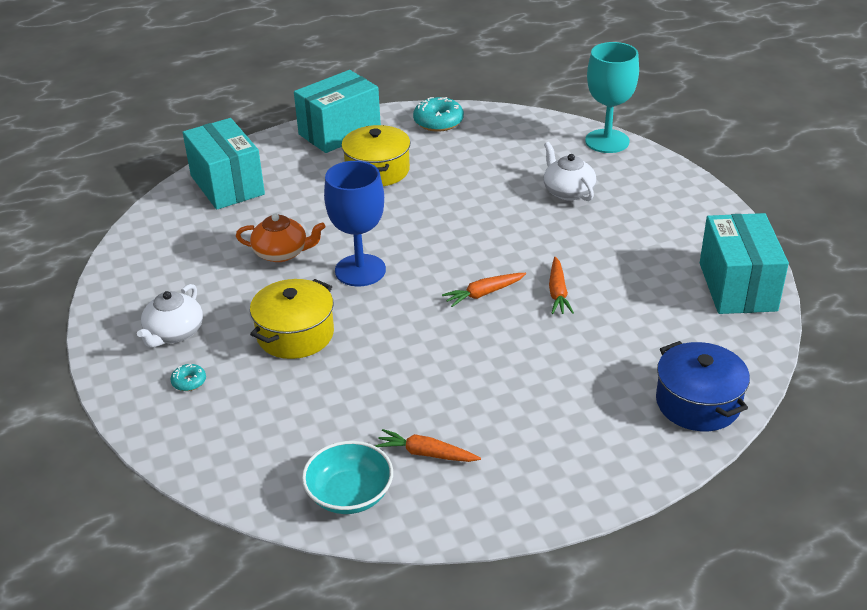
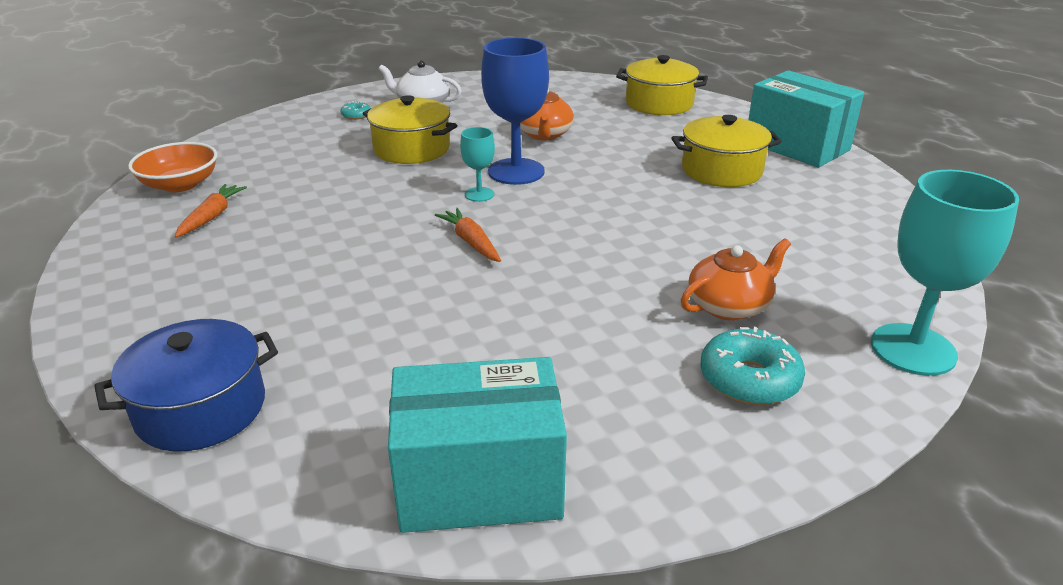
camera: 85 degrees right, 5 degrees down
(227, 185) = (659, 104): turquoise box -> yellow pot
(349, 494) = (180, 184): turquoise bowl -> orange bowl
(402, 290) = (479, 194): none -> turquoise goblet
(438, 122) = (867, 202): turquoise donut -> turquoise donut (749, 379)
(558, 292) = (471, 294): orange carrot -> none
(568, 191) = (729, 306): white teapot -> orange teapot

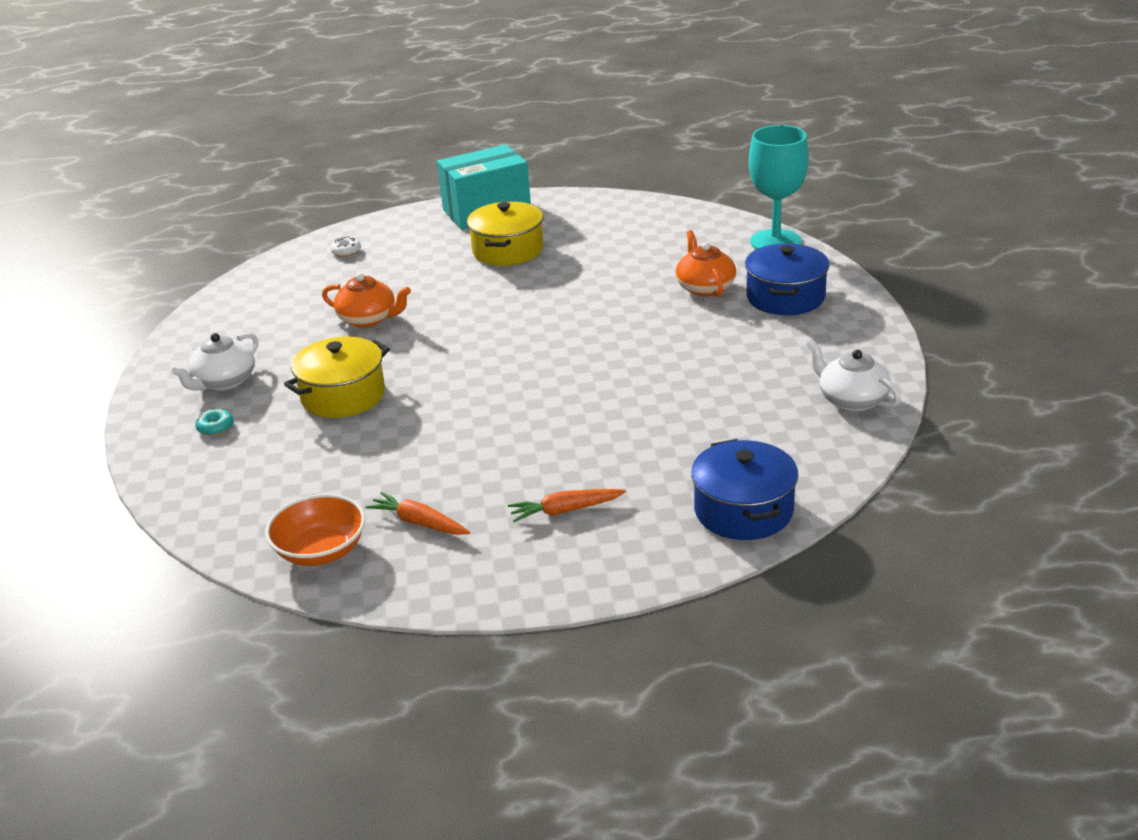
camera: 70 degrees left, 0 degrees up
(471, 242) = (560, 378): orange carrot -> orange carrot (565, 510)
(479, 194) = (474, 366): turquoise goblet -> none
(479, 483) = (852, 400): turquoise box -> white teapot
(516, 171) = (440, 343): blue goblet -> none
(659, 104) = (346, 251): yellow pot -> white donut
(749, 379) = (785, 297): turquoise donut -> blue pot

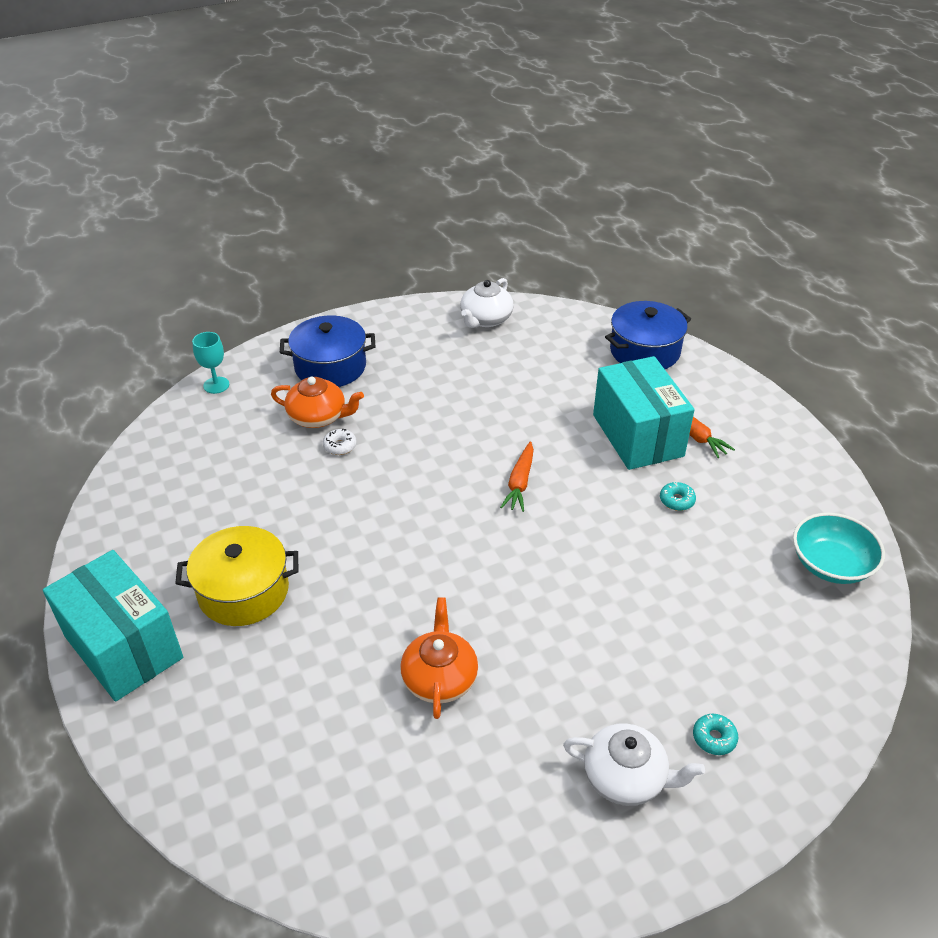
camera: 110 degrees left, 10 degrees up
(320, 550) = (831, 564): orange bowl -> turquoise bowl
(343, 396) = (605, 639): yellow pot -> none
(346, 251) = (255, 781): white donut -> white donut (340, 446)
(419, 523) = (759, 513): orange carrot -> orange carrot (520, 483)
(471, 471) = (676, 500): none -> turquoise donut
(584, 468) = (637, 435): none -> turquoise box
(705, 287) = (318, 417): orange teapot -> orange teapot turned 135 degrees counterclockwise
(775, 242) = (216, 385): turquoise goblet -> turquoise goblet, size x0.50

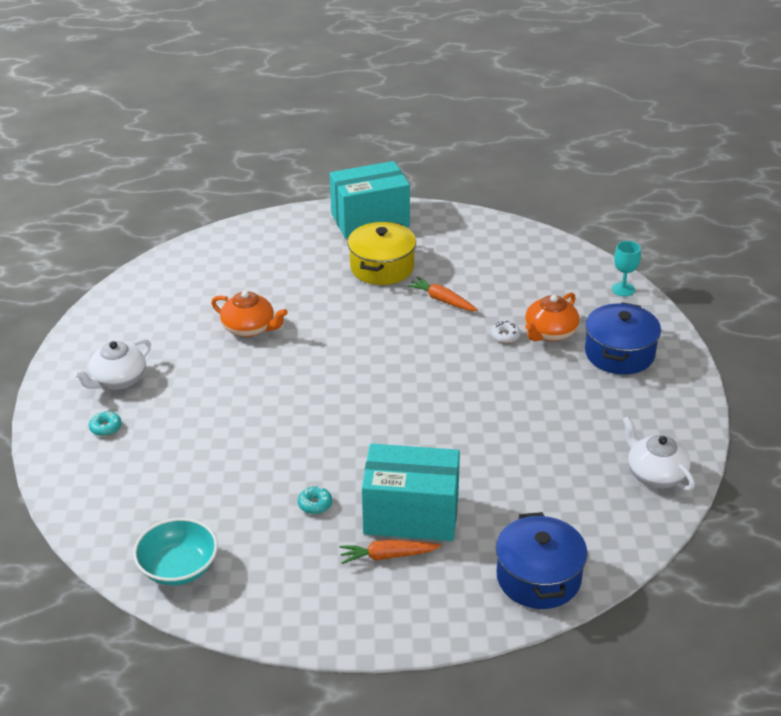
camera: 115 degrees right, 5 degrees down
(520, 483) = (399, 419): orange carrot -> orange carrot (442, 300)

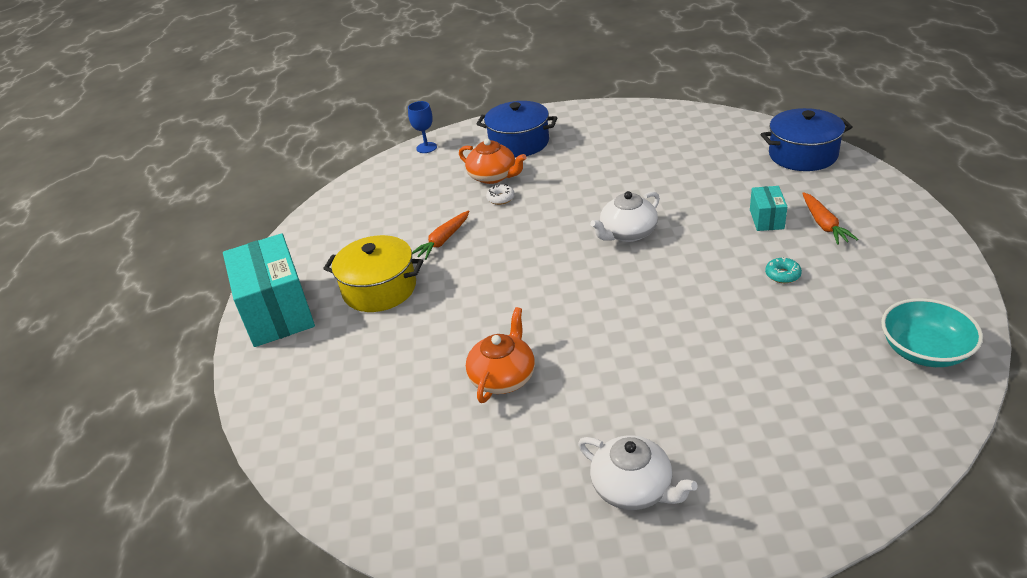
camera: 90 degrees left, 0 degrees up
(106, 428) = (734, 475): turquoise donut -> none
(411, 515) = (766, 219): turquoise box -> turquoise box, size x0.46
(623, 289) = (426, 147): turquoise goblet -> blue goblet
(655, 474) = (664, 119): white teapot -> white teapot (627, 233)

